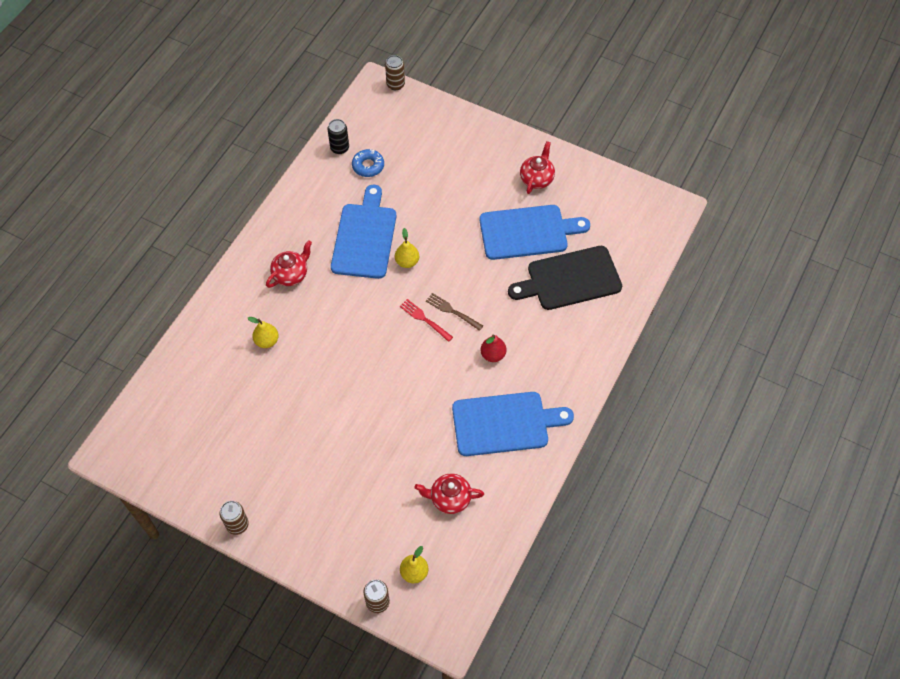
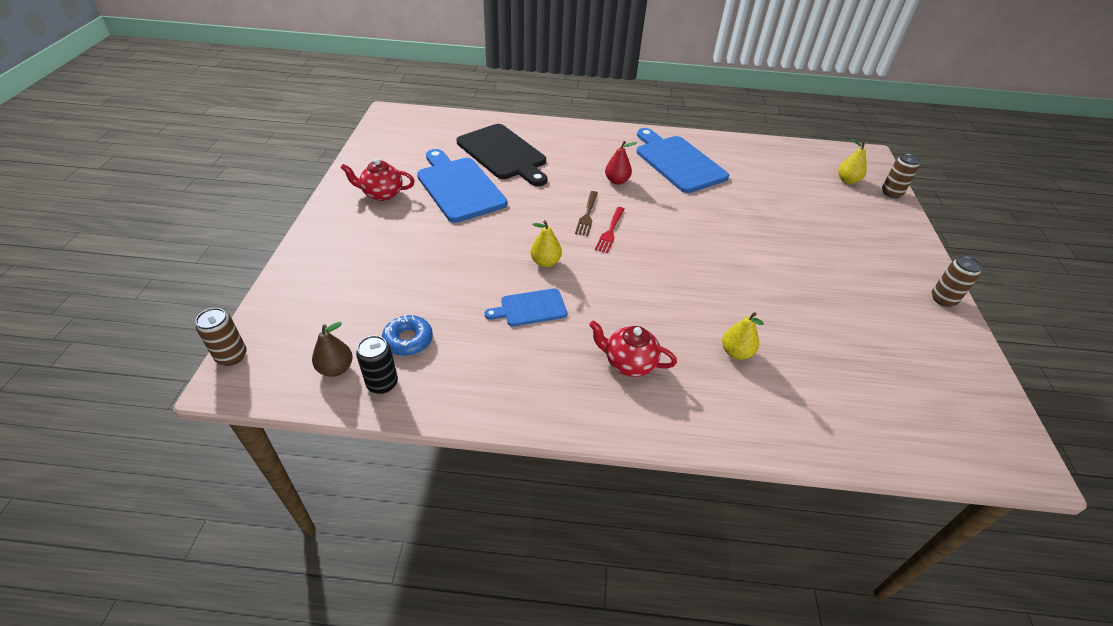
camera: 115 degrees left, 15 degrees down
(362, 129) = (336, 368): none -> brown pear
(364, 237) = (530, 308): blue cutting board -> blue cutting board, size x0.53
(449, 499) = (771, 176): red teapot -> none

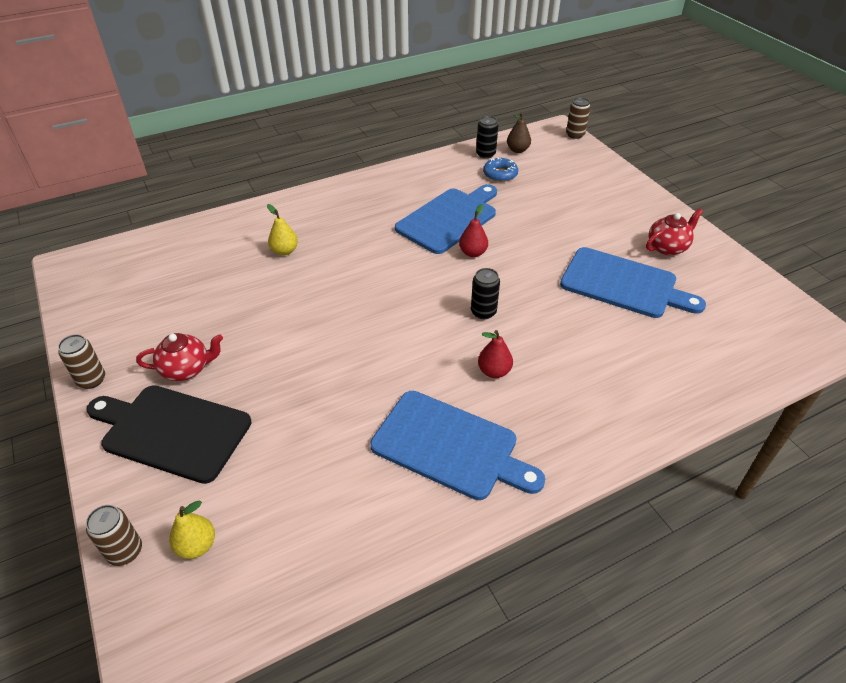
camera: 150 degrees right, 0 degrees up
(503, 154) = (643, 346): black cutting board -> black cutting board (172, 431)
(530, 308) = (449, 219): blue cutting board -> blue cutting board, size x1.88
(545, 262) = (473, 253): yellow pear -> red pear
(587, 215) = (483, 312): brown fork -> black can
(610, 231) = (448, 305): red fork -> none
(628, 363) = (356, 216): red teapot -> red teapot (187, 369)

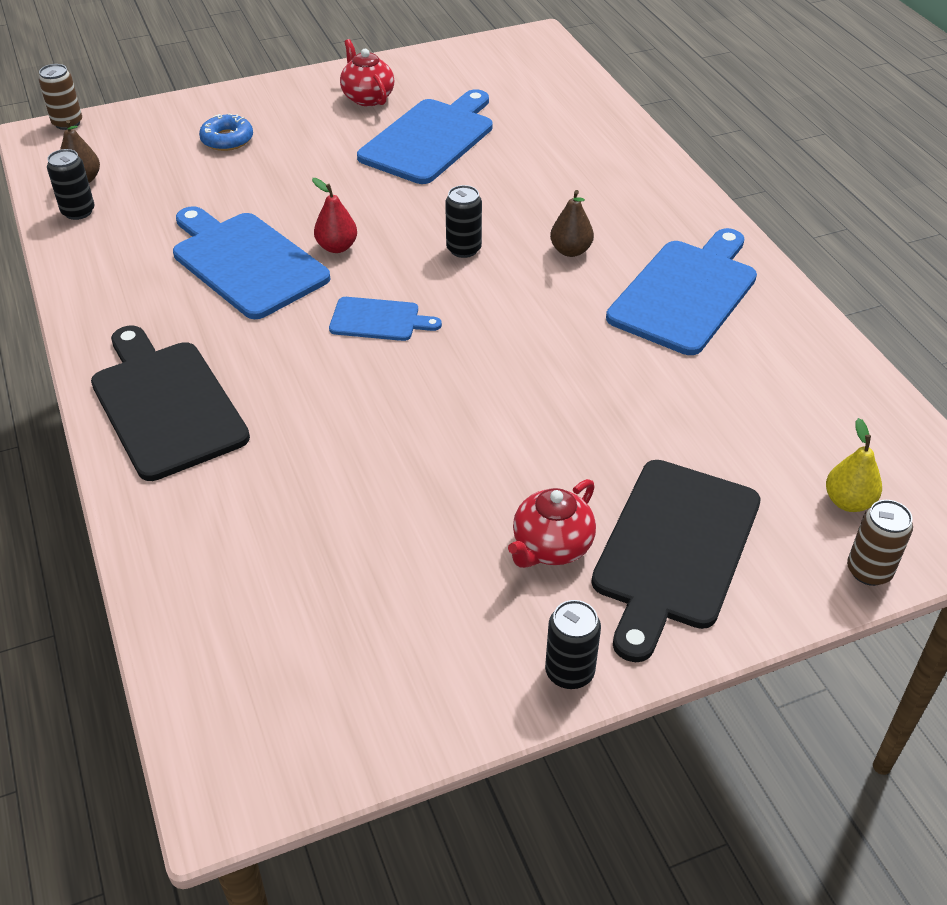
camera: 85 degrees left, 0 degrees up
(91, 380) = (569, 672): brown can -> black can
(187, 369) = (551, 547): red teapot -> red teapot turned 135 degrees counterclockwise
(284, 251) = (276, 447): yellow pear -> none
(320, 209) = (166, 405): none -> black cutting board
(398, 278) = (378, 320): none -> blue cutting board
(494, 371) = (570, 251): red pear -> brown pear
(500, 174) = (145, 203): blue donut -> blue donut (227, 139)

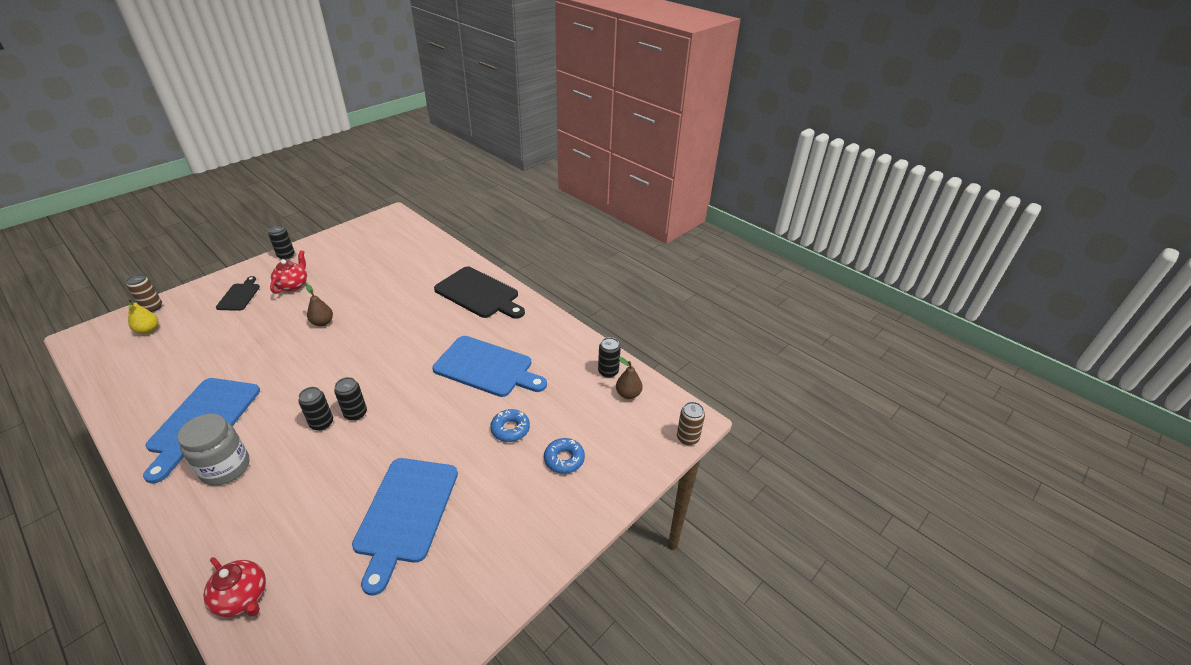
camera: 155 degrees right, 5 degrees down
(267, 181) = (510, 429): none -> blue donut
(337, 247) = (438, 392): red pear -> none
(367, 97) = (479, 551): red teapot -> red teapot (243, 597)
(378, 320) = (395, 355): blue cutting board -> none
(513, 248) = (322, 423): none -> black can
(570, 251) = (281, 433): brown pear -> brown pear (322, 322)
(640, 228) = (226, 468): none -> grey jar
(674, 549) = (239, 296): black cutting board -> black cutting board, size x0.53

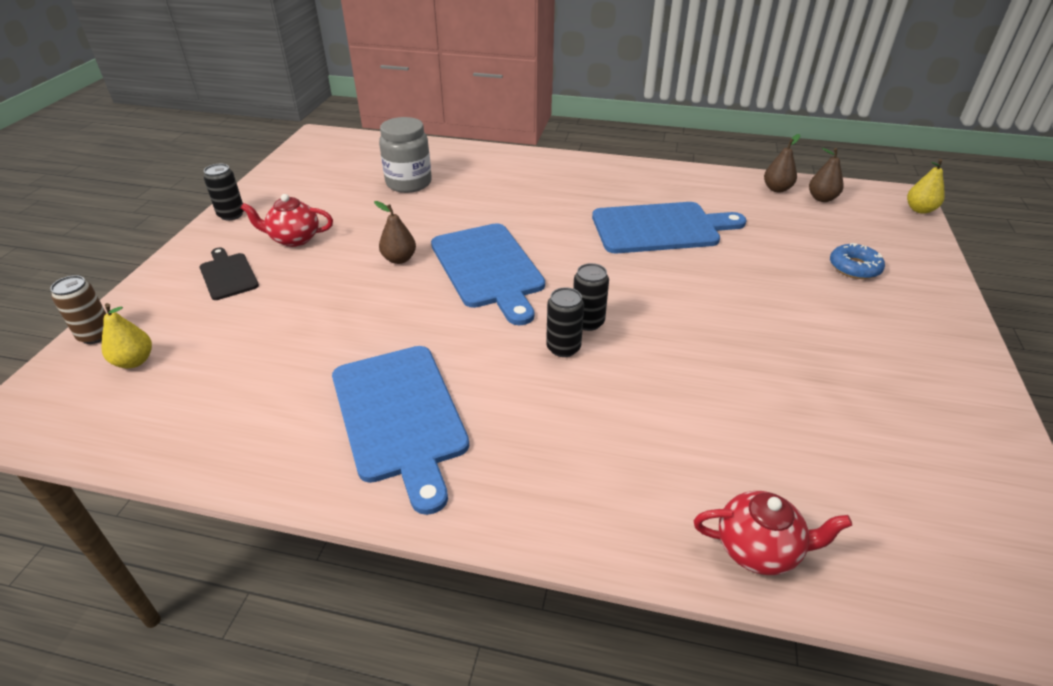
camera: 30 degrees left, 0 degrees up
(226, 468) = (515, 444): grey jar -> grey jar (409, 183)
(293, 285) = (294, 239): red teapot -> red teapot turned 75 degrees counterclockwise
(406, 513) = (792, 379): blue cutting board -> blue cutting board (488, 268)
(479, 294) = (546, 173): black cutting board -> none
(510, 429) = (768, 266): blue donut -> none
(608, 371) = (777, 189): black can -> brown pear
(687, 438) = (919, 210): brown can -> yellow pear

